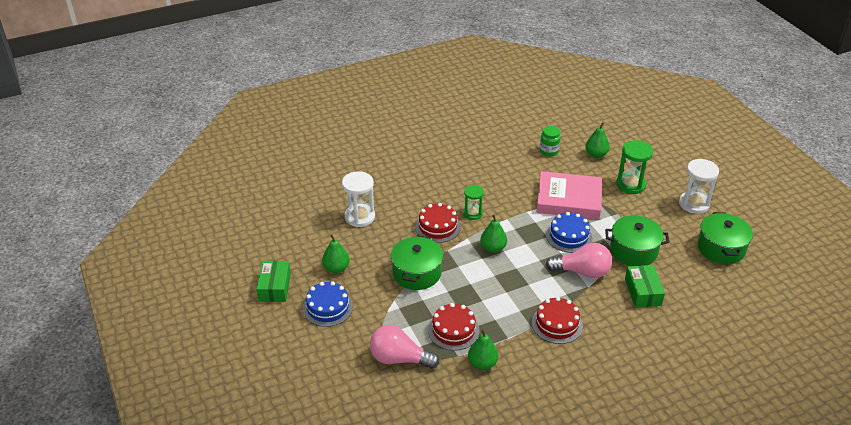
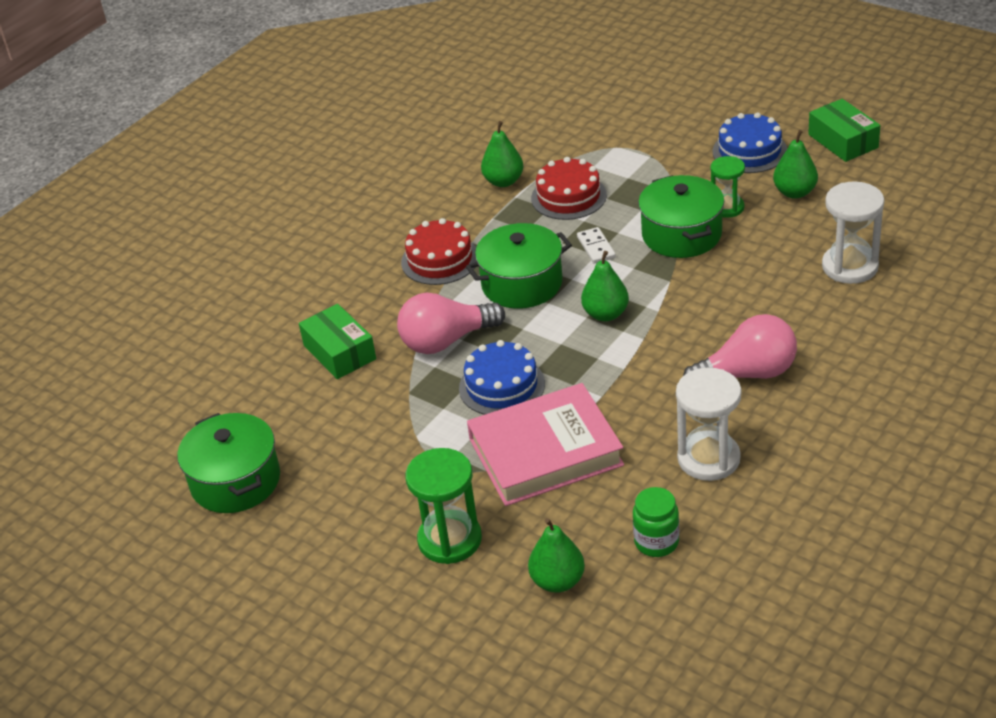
camera: 155 degrees right, 0 degrees up
(399, 359) = (606, 145): pink light bulb -> pink light bulb (747, 374)
(437, 227) = (718, 306): red cake -> none
(466, 288) = (596, 247): none -> white domino
(473, 213) = (685, 351): green hourglass -> green hourglass (727, 208)
(633, 251) = (382, 409): green pot -> green pot (522, 284)
(694, 204) = (311, 552): white hourglass -> white hourglass (708, 459)

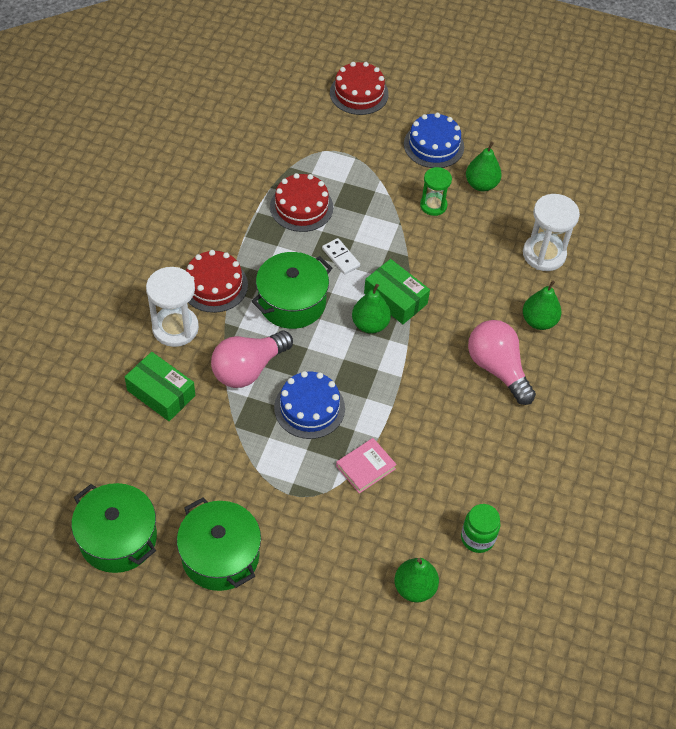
camera: 25 degrees left, 15 degrees up
(450, 540) = (317, 564): green hourglass -> none
(503, 181) = (241, 196): green pear -> green pear (539, 321)
(545, 452) = (365, 467): pink book -> pink book, size x0.46
(678, 97) = (359, 93): none -> red cake
(681, 234) = (405, 237): green pot -> green pot (220, 556)
(708, 459) = (492, 454): white hourglass -> white hourglass (175, 328)
(747, 374) = (497, 368): pink light bulb -> pink light bulb turned 90 degrees counterclockwise
(843, 141) = (503, 128): green box -> green box (395, 298)

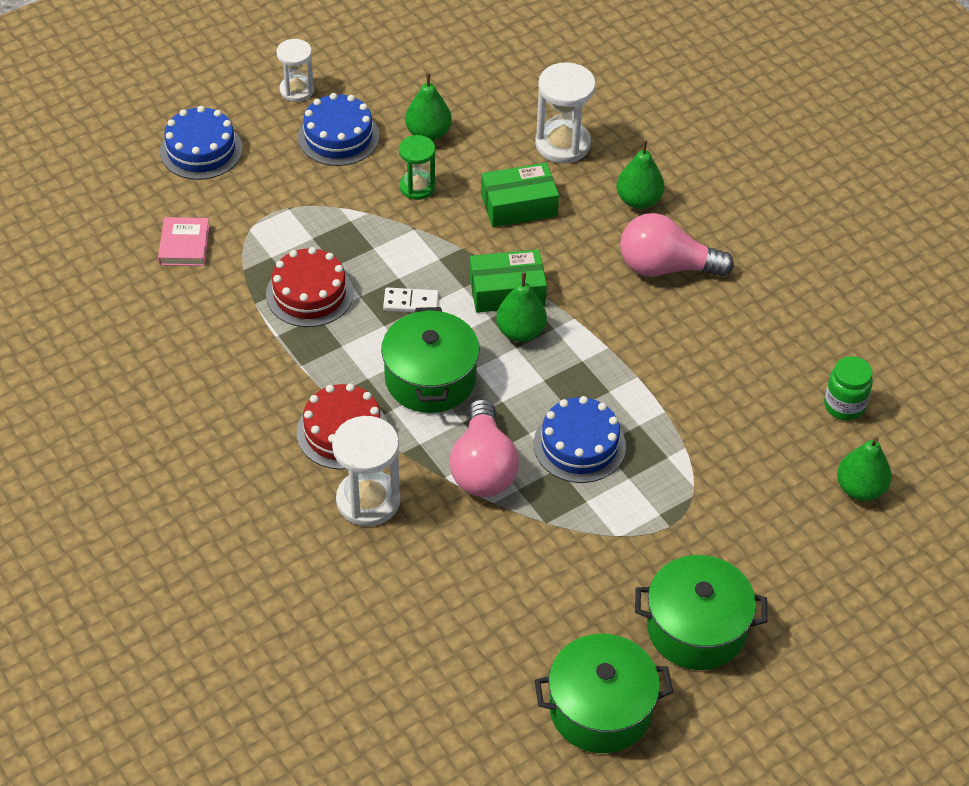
camera: 50 degrees left, 5 degrees down
(161, 393) = (444, 563): green box -> green box (519, 205)
(359, 93) = (201, 150): red cake -> blue cake
(365, 467) = (691, 443): pink book -> pink book (184, 245)
(449, 105) = (297, 90): none -> white hourglass

